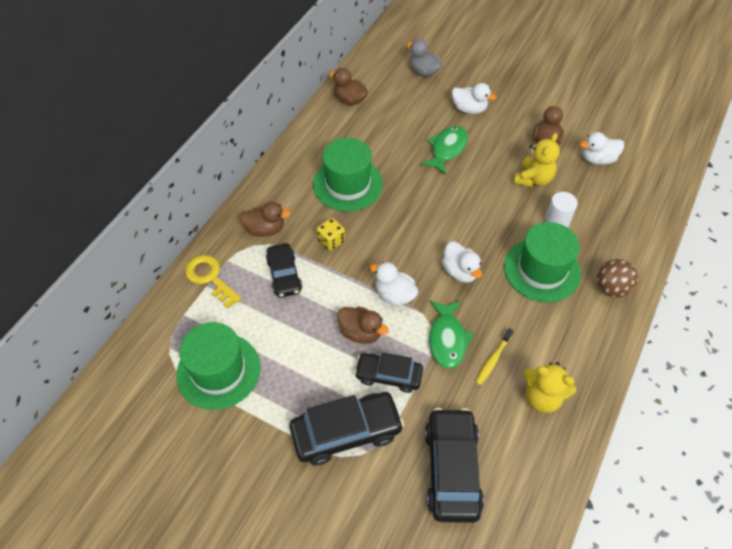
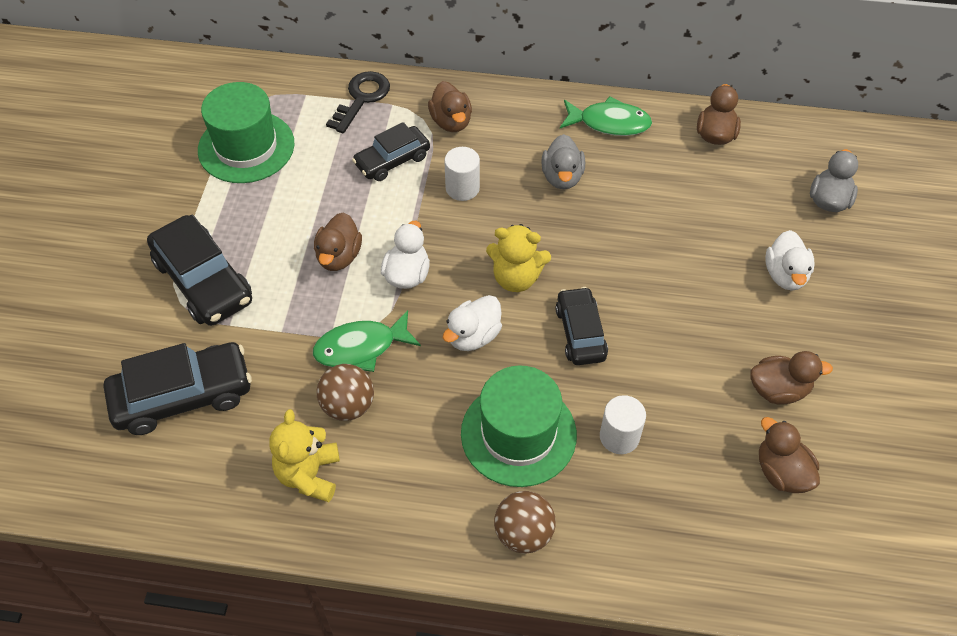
camera: 70 degrees right, 0 degrees up
(210, 278) = (361, 98): yellow key -> black key
(331, 241) = (462, 188): yellow dice -> white cylinder
(348, 184) = (562, 177): green hat -> grey duck
(388, 375) = (288, 300): black car -> black car (580, 333)
(447, 149) = (686, 268): green fish -> green fish (609, 123)
(493, 359) = (348, 406): yellow toothbrush -> brown ball
(533, 179) = (687, 389): yellow teddy bear -> yellow teddy bear (516, 278)
(597, 159) = (781, 472): white duck -> brown duck

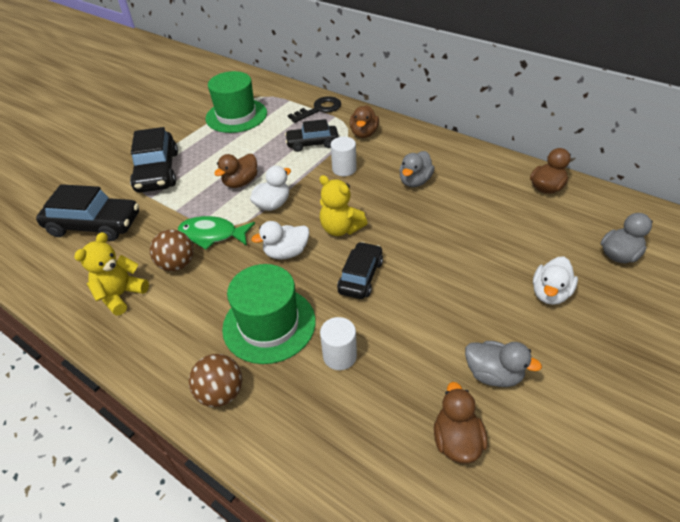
camera: 30 degrees right, 10 degrees down
(609, 123) = (470, 160): green fish -> none
(778, 390) = (493, 374): brown duck -> grey duck

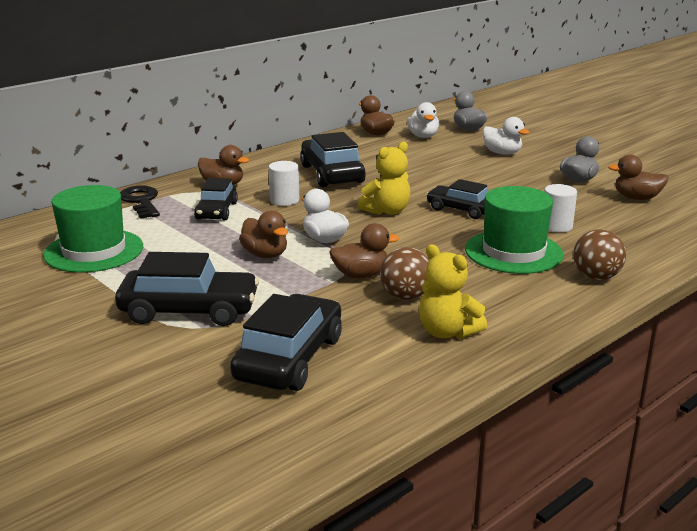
camera: 80 degrees left, 20 degrees down
(212, 235) = (361, 275): green fish -> brown duck
(286, 253) = (412, 238): white duck -> white duck (423, 136)
(415, 181) = (332, 174): grey duck -> black car

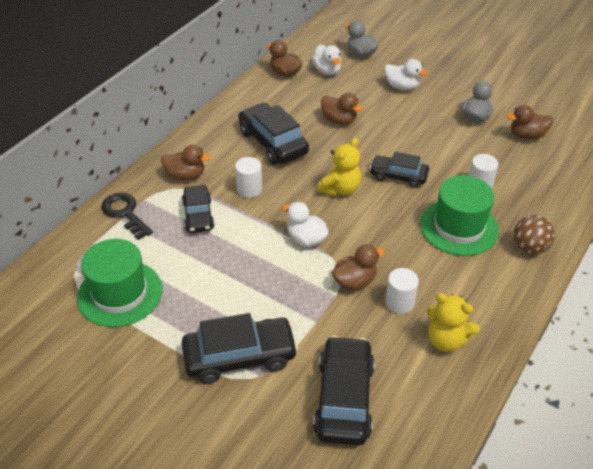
camera: 15 degrees left, 20 degrees up
(265, 255) = (267, 270): brown duck -> brown duck (339, 120)
(405, 297) = (399, 302): brown ball -> white cylinder

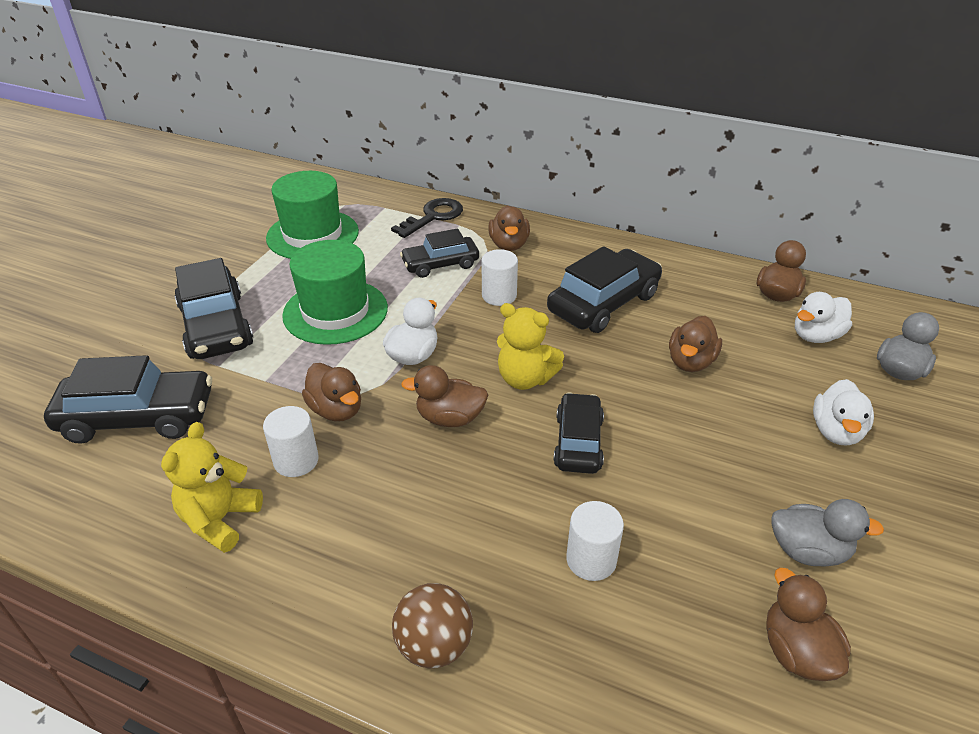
camera: 80 degrees right, 5 degrees down
(371, 227) = (450, 418): none -> brown duck
(459, 227) = (471, 530): green hat -> green hat (335, 311)

